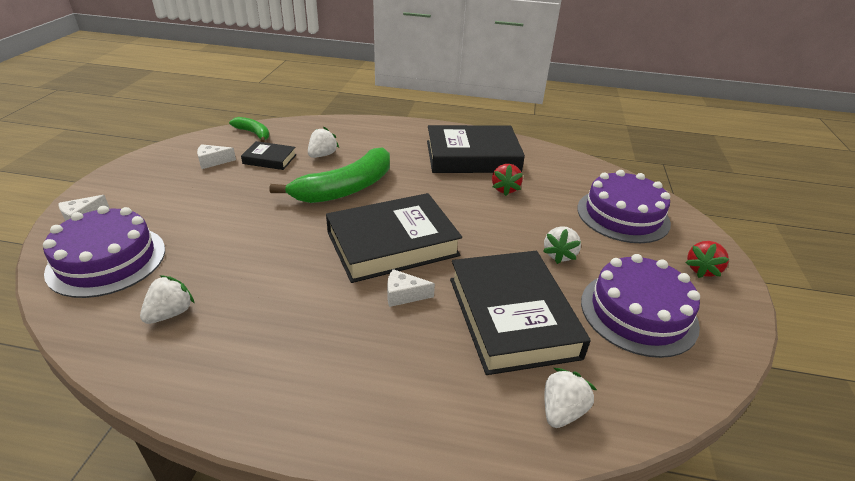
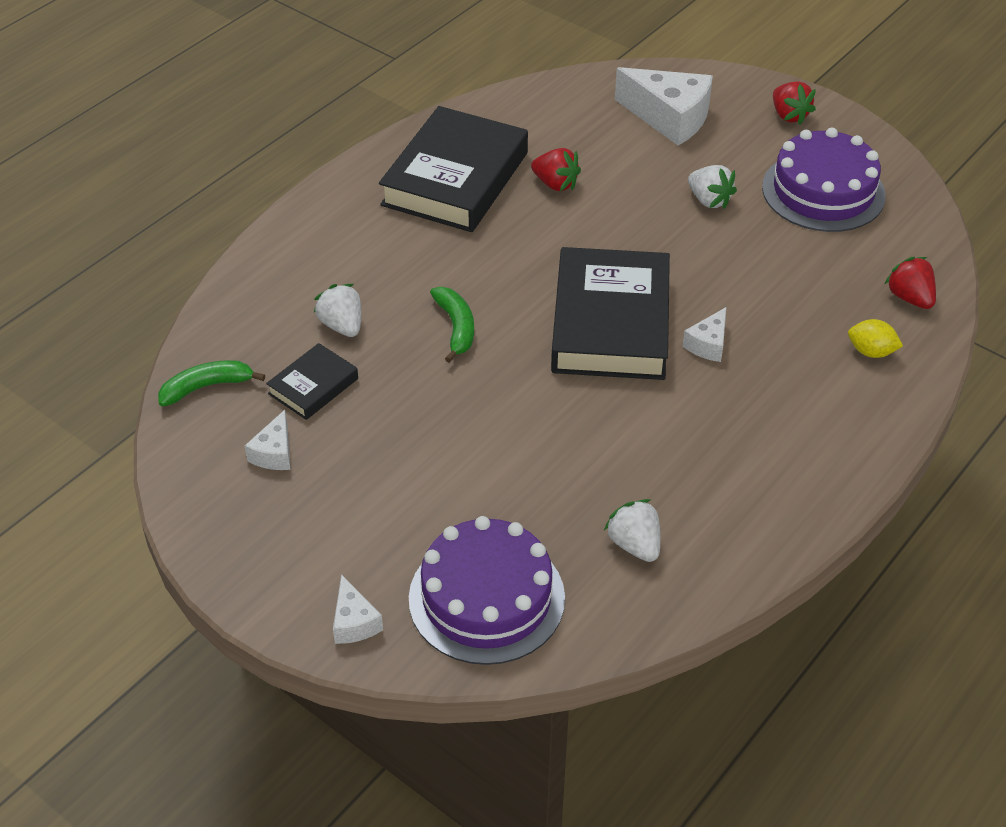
camera: 60 degrees left, 10 degrees up
(346, 188) = (456, 327): green banana -> green banana, size x0.51
(466, 400) = (871, 352): none -> yellow lemon
(512, 317) = (783, 278): black book -> none
(562, 411) = (910, 298): white strawberry -> red strawberry
(623, 215) = (669, 118): purple cake -> white cheese

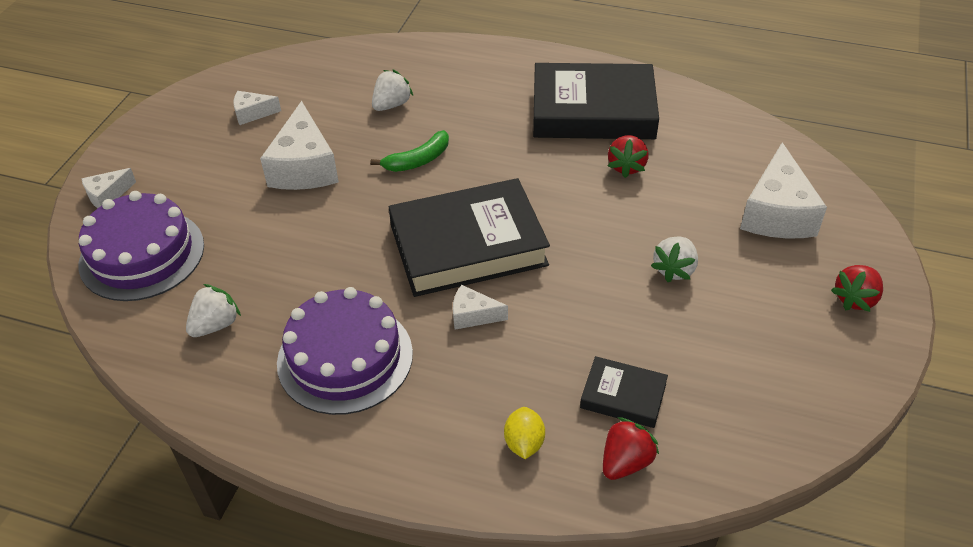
camera: 70 degrees right, 0 degrees up
(206, 387) = (303, 66): green banana -> none
(313, 386) = (323, 110): black book -> black book (623, 396)
(411, 424) = (304, 167): none -> white cheese
(823, 191) = (750, 353): purple cake -> purple cake (345, 358)

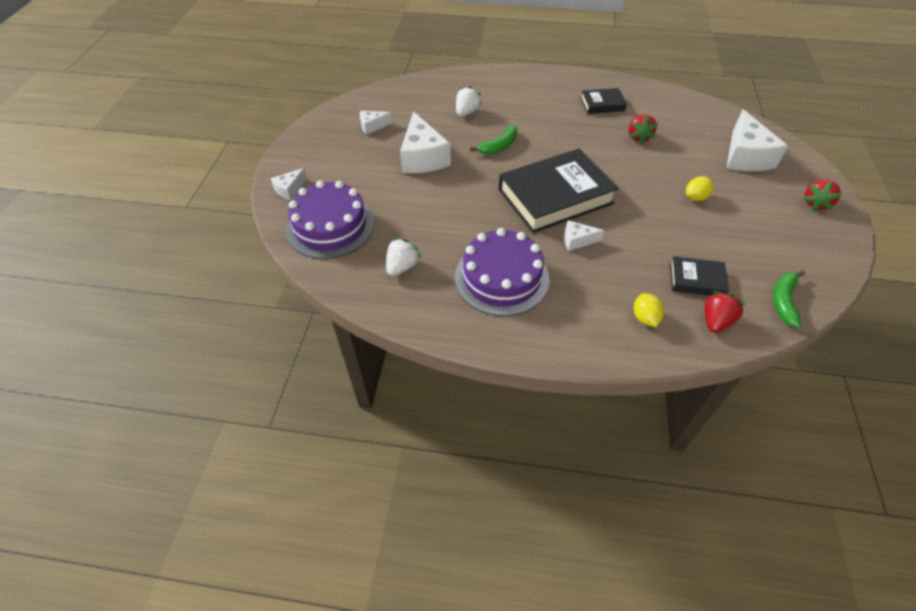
camera: 10 degrees left, 5 degrees up
(593, 110) = (602, 104): black book -> black book, size x0.48
(674, 269) = (696, 197): white strawberry -> yellow lemon
(740, 445) = (783, 301): none -> green banana

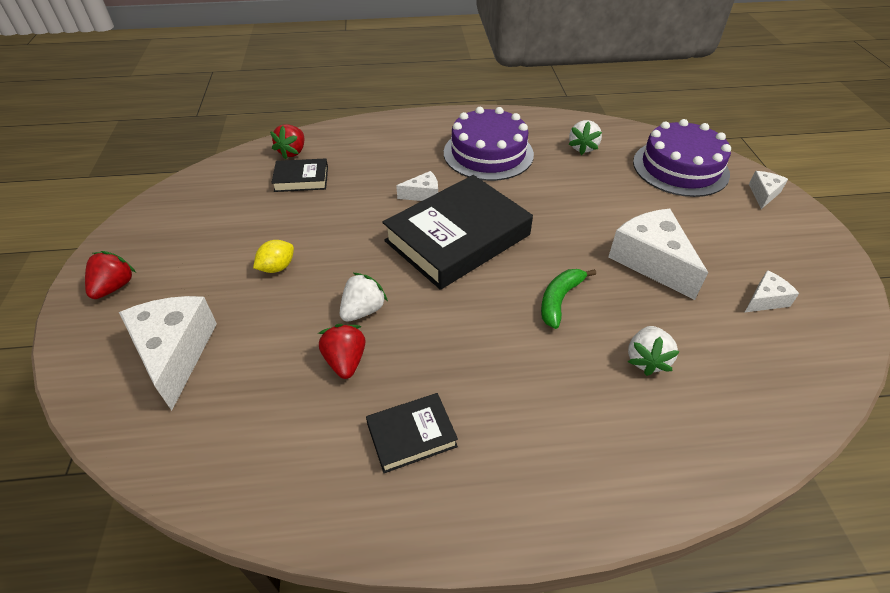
camera: 165 degrees right, 5 degrees down
(629, 160) = (363, 310): none -> white strawberry
(645, 318) = (355, 145): yellow lemon -> none
(783, 301) = (221, 175): green banana -> none

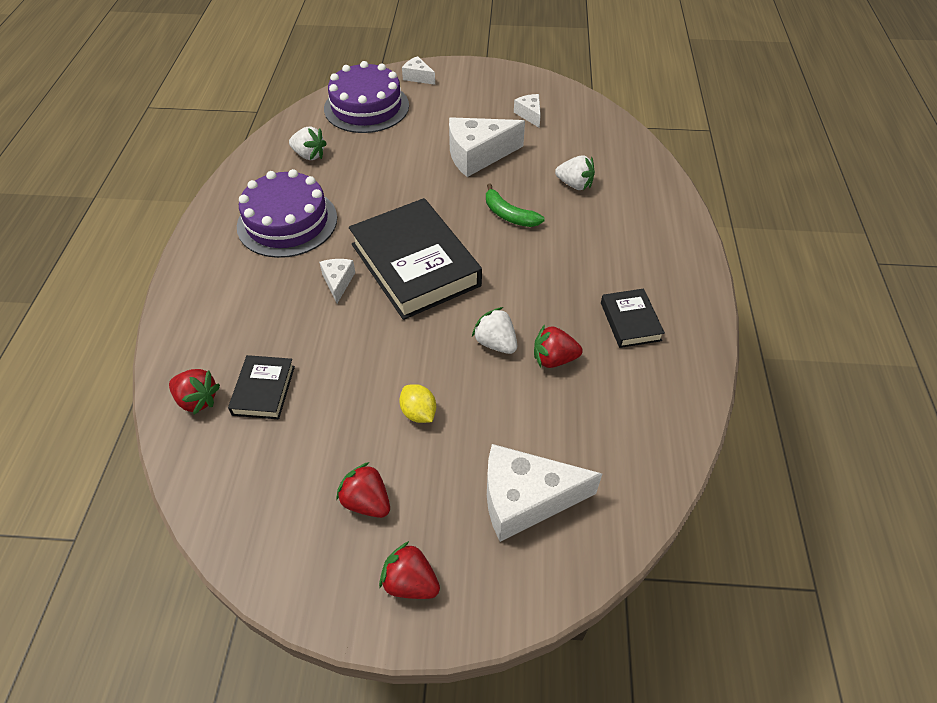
camera: 80 degrees left, 5 degrees up
(192, 251) = (366, 501): none -> red strawberry

